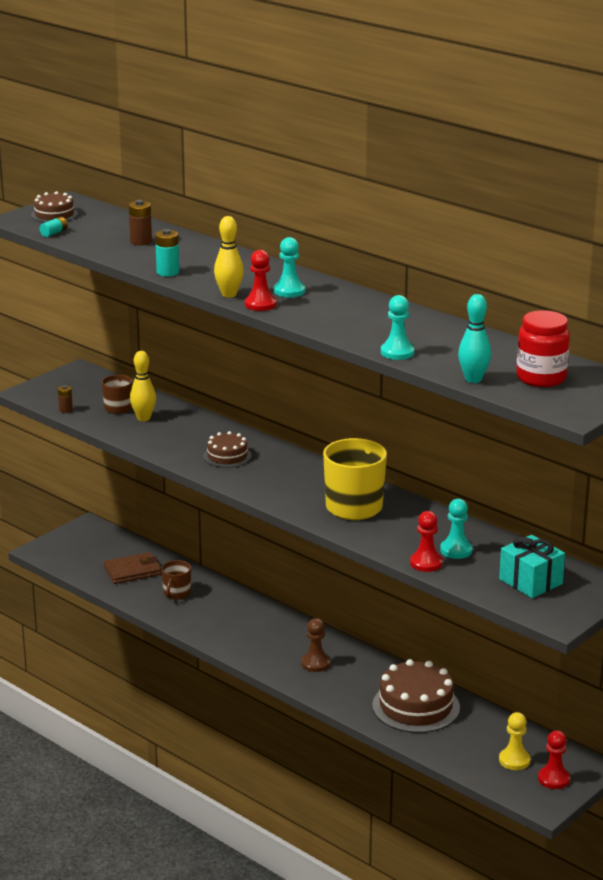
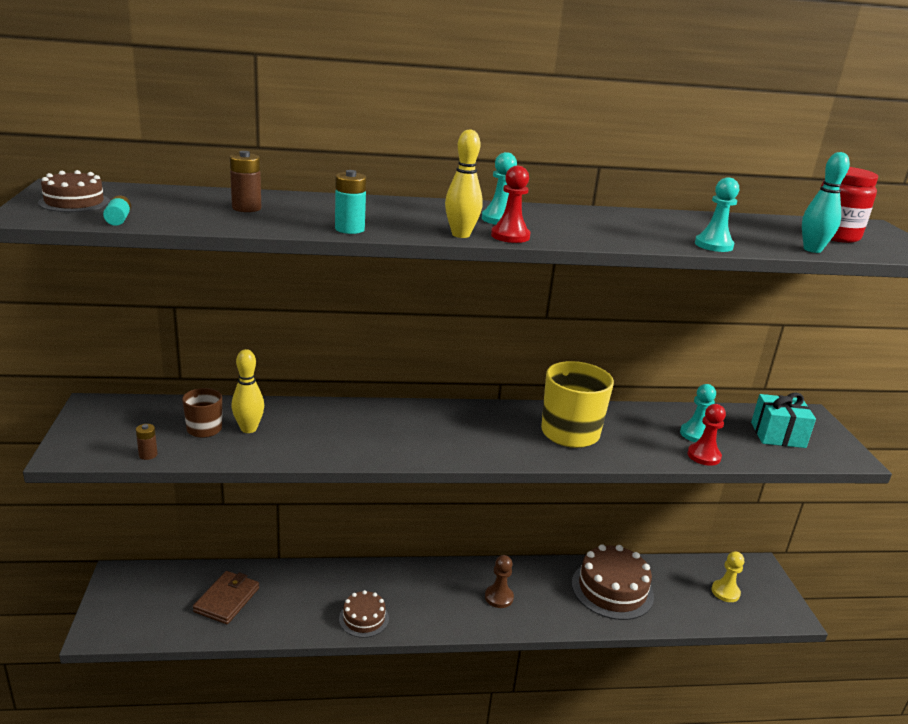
camera: 50 degrees left, 0 degrees up
(176, 593) = (299, 599): brown mug -> none
(227, 456) = (392, 433): brown cake -> brown cake (364, 618)
(553, 779) = (763, 591): red pawn -> none

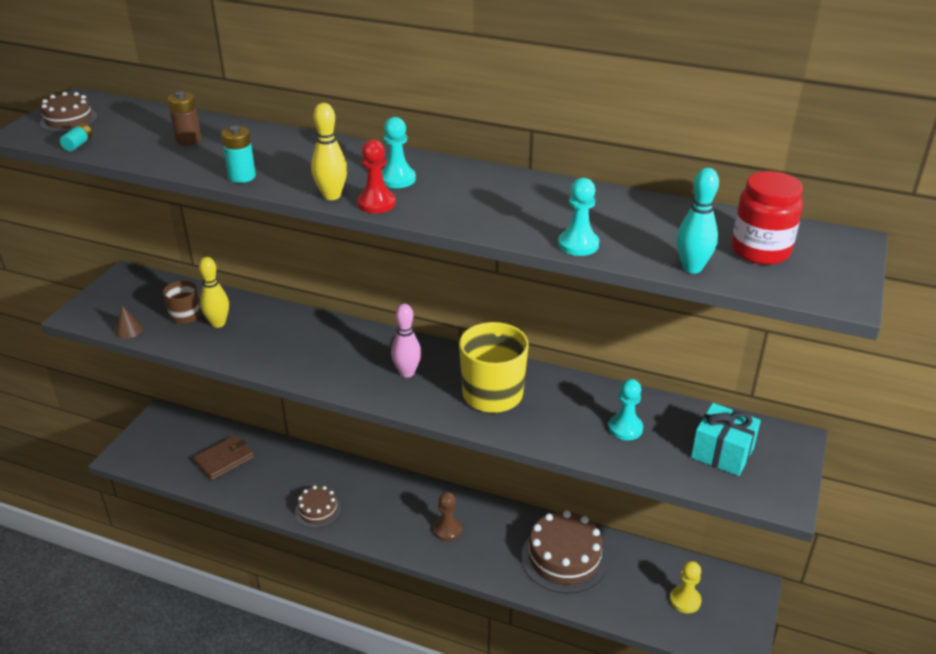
camera: 30 degrees right, 10 degrees up
(148, 455) = (128, 330): brown battery -> brown cone
(480, 432) = (407, 372): none -> pink bowling pin
(704, 456) = (607, 454): red pawn -> none

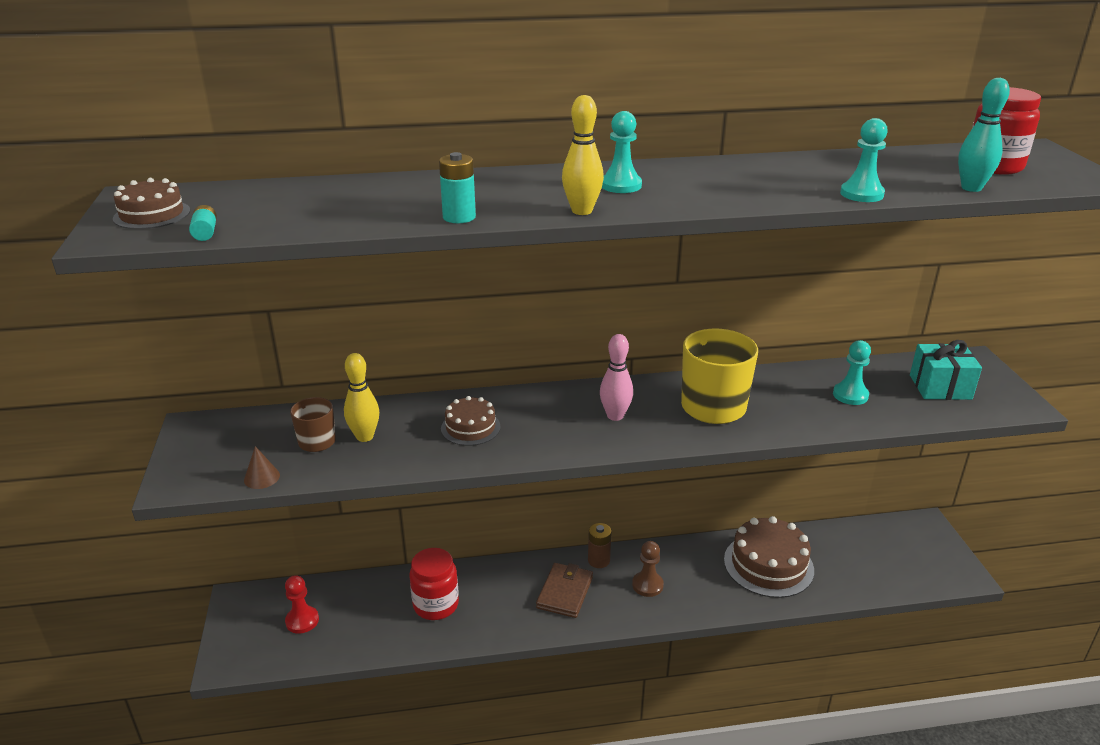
camera: 30 degrees left, 5 degrees down
(188, 140) = (341, 201): brown battery -> brown battery (598, 560)
(224, 460) = (357, 615): brown wallet -> brown wallet (564, 592)
(281, 475) = (436, 605): none -> red jar
(318, 510) = (506, 621): brown cake -> brown cake (470, 427)
(376, 203) = (636, 207): red pawn -> red pawn (302, 621)
(685, 600) = (890, 556): yellow pawn -> none

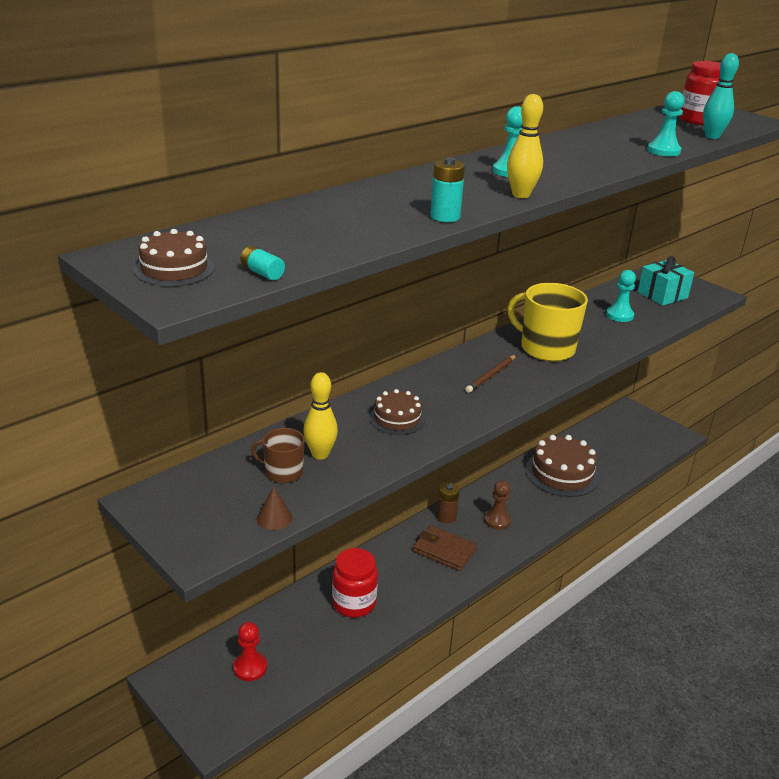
camera: 35 degrees left, 0 degrees up
(564, 592) = (444, 550): brown wallet -> brown wallet turned 45 degrees counterclockwise
(615, 416) = (491, 376): pink bowling pin -> brown pencil

